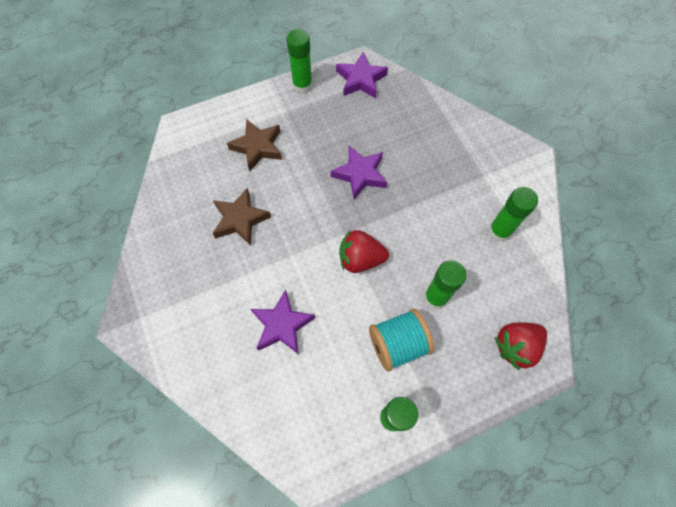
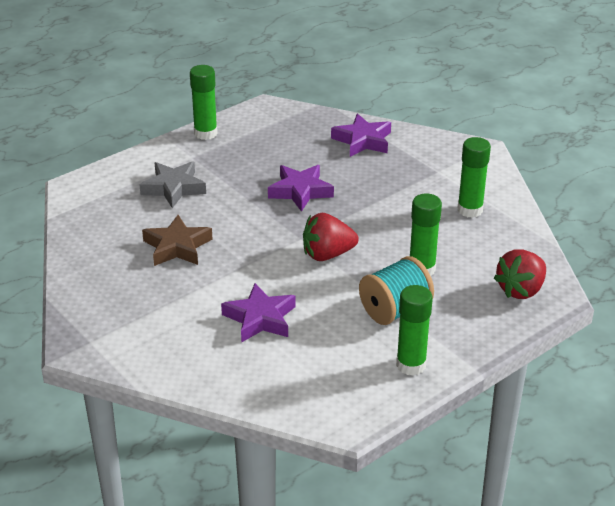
camera: 15 degrees left, 30 degrees down
(258, 147) = (173, 188): brown star -> grey star
(361, 80) = (271, 119): purple star -> purple star (363, 141)

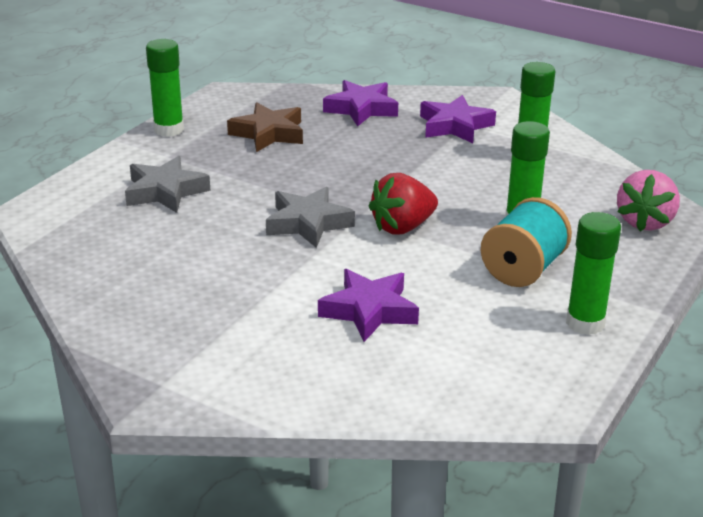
camera: 20 degrees left, 5 degrees down
(177, 247) = (211, 253): brown star -> brown star (269, 133)
(260, 236) = (308, 223): none -> grey star
(300, 191) = (324, 169): purple star -> purple star (455, 126)
(520, 290) = (645, 222): red strawberry -> pink strawberry

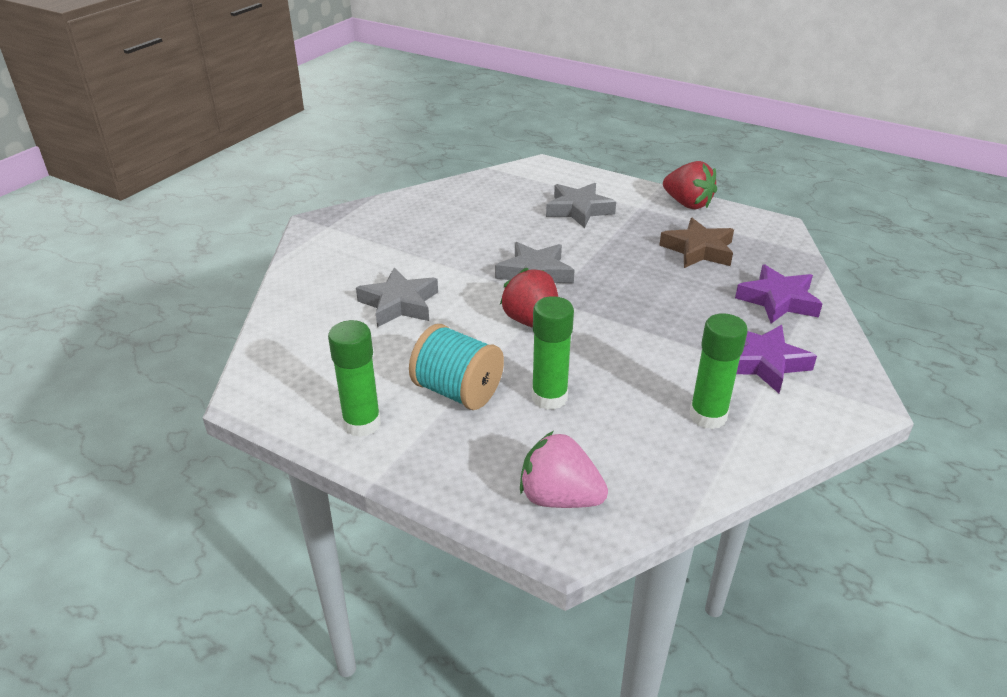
camera: 90 degrees right, 5 degrees up
(169, 130) = (687, 204): green glue stick -> red strawberry
(369, 311) = (399, 304): purple star -> grey star

